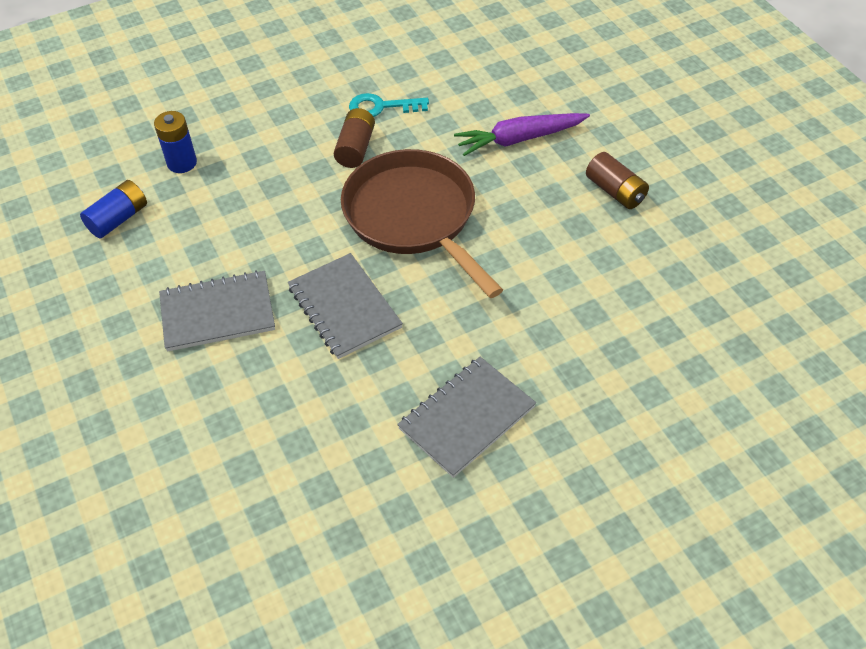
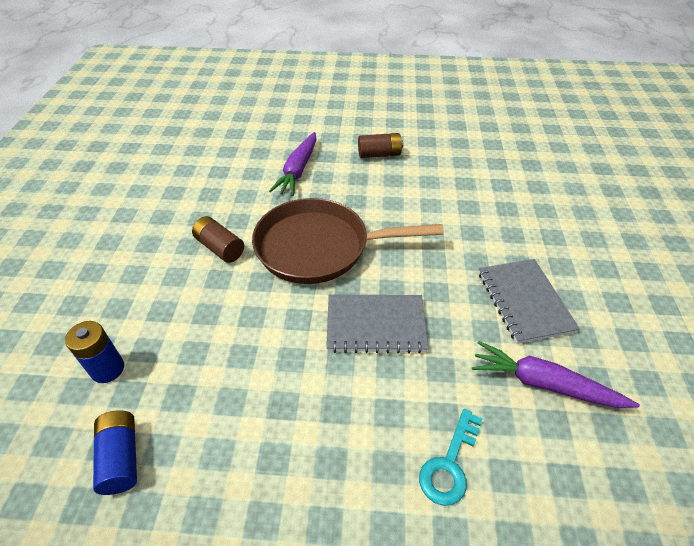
camera: 60 degrees left, 5 degrees down
(217, 313) = (315, 419): grey notebook -> none
(363, 468) = (544, 384): none -> purple carrot
(381, 107) = (195, 217): turquoise key -> turquoise key (449, 464)

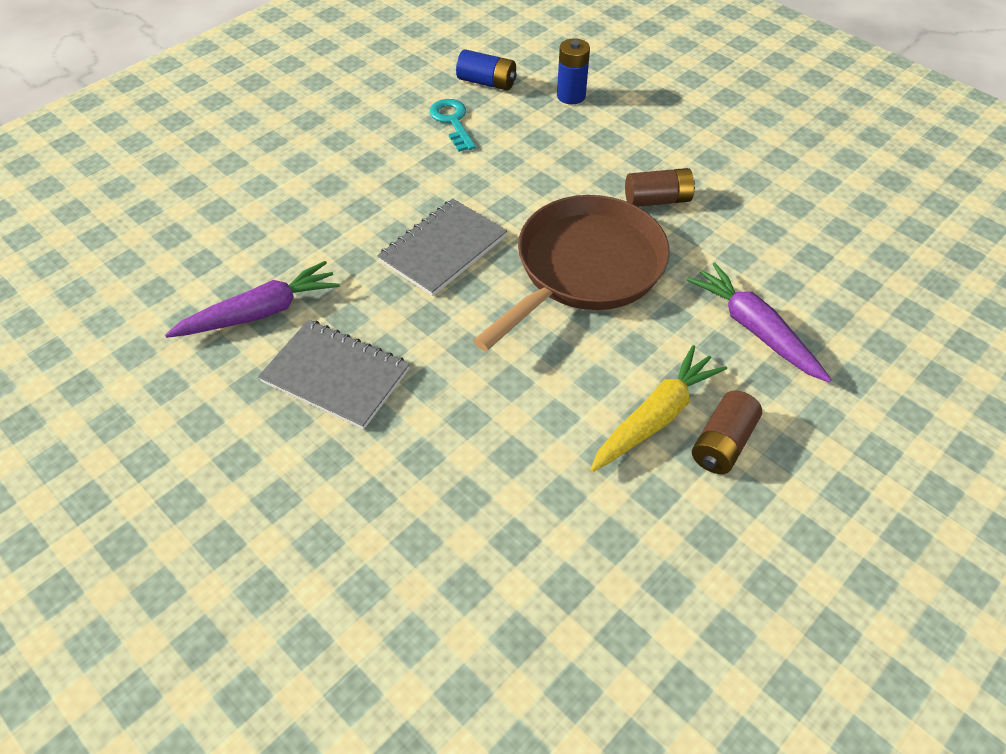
camera: 130 degrees right, 5 degrees up
(390, 176) = (655, 417): none -> yellow carrot
(449, 464) = (291, 212): turquoise key -> turquoise key (452, 122)

